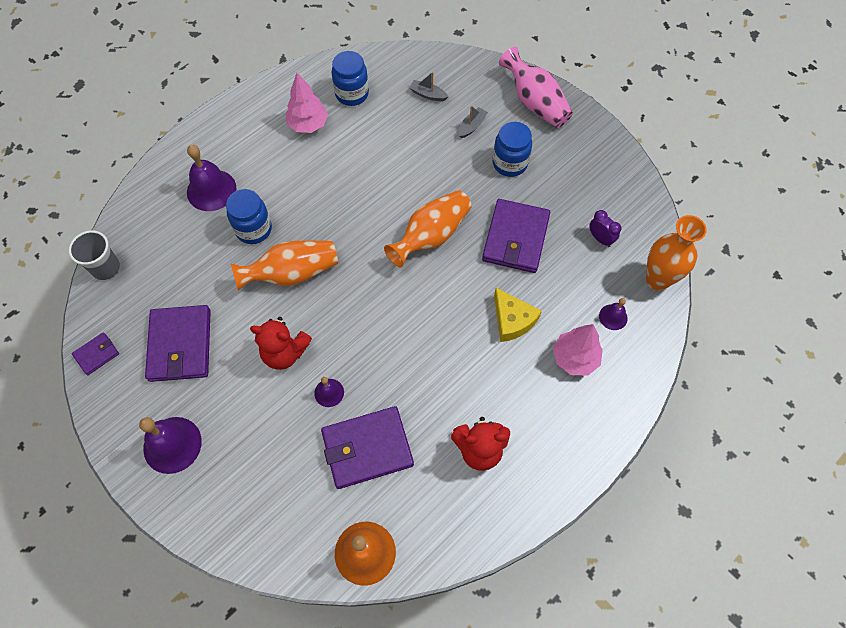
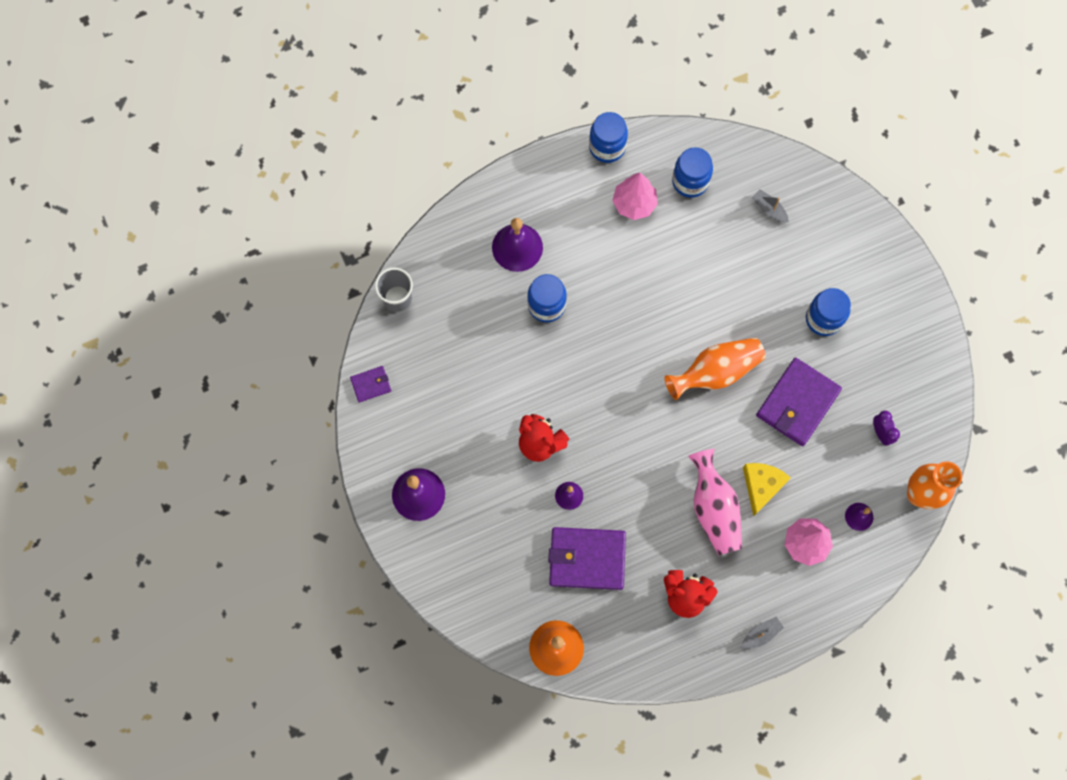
camera: 20 degrees right, 10 degrees up
(180, 345) = (448, 402): purple wallet -> none
(269, 89) = (607, 147): none -> blue jar
(292, 273) = (570, 365): orange vase -> none
(472, 126) = (801, 262): grey boat -> grey boat (761, 634)
(512, 320) = (761, 486): yellow cheese -> yellow cheese turned 150 degrees counterclockwise
(534, 102) = (877, 256): pink vase -> pink vase (713, 509)

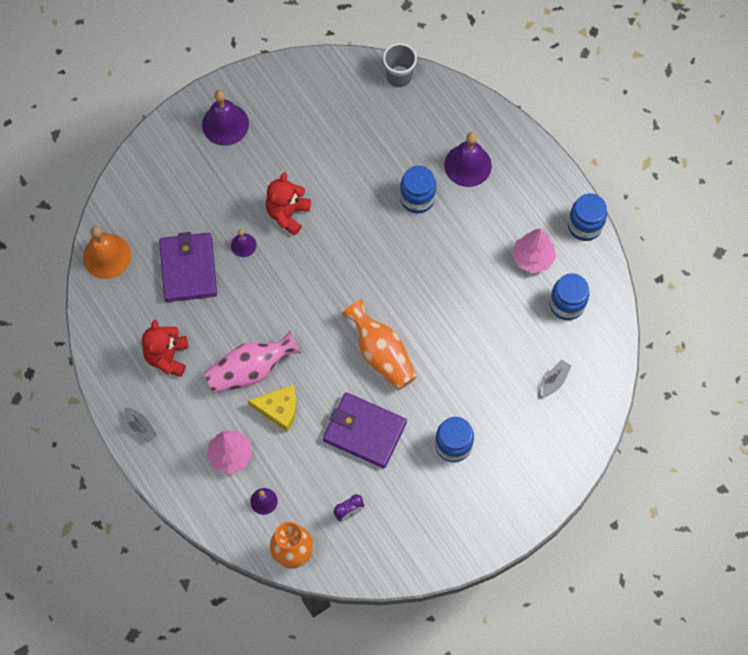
camera: 80 degrees right, 5 degrees down
(371, 384) = (316, 70): purple wallet -> none

